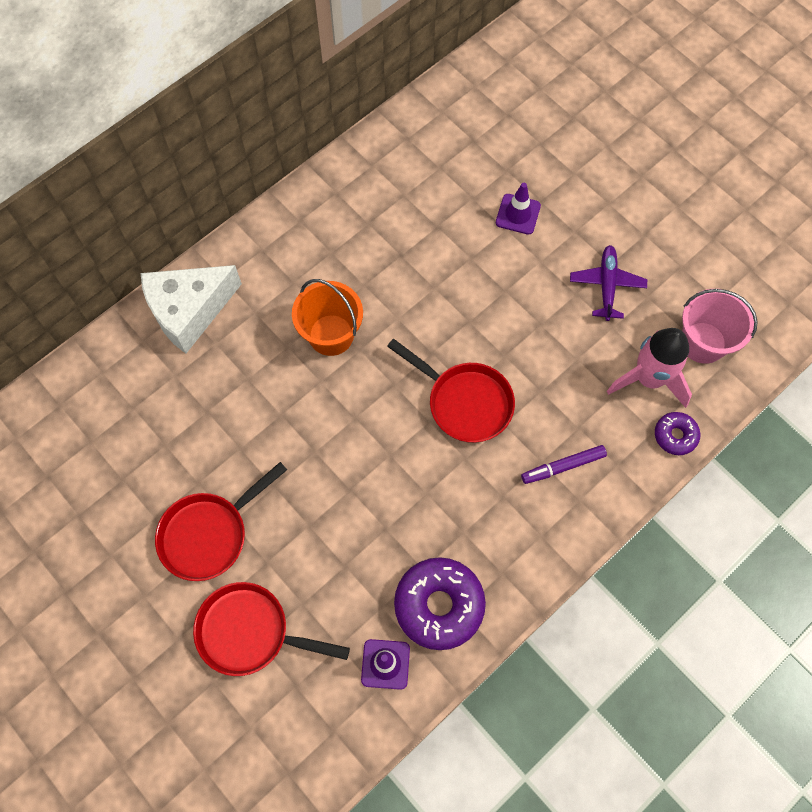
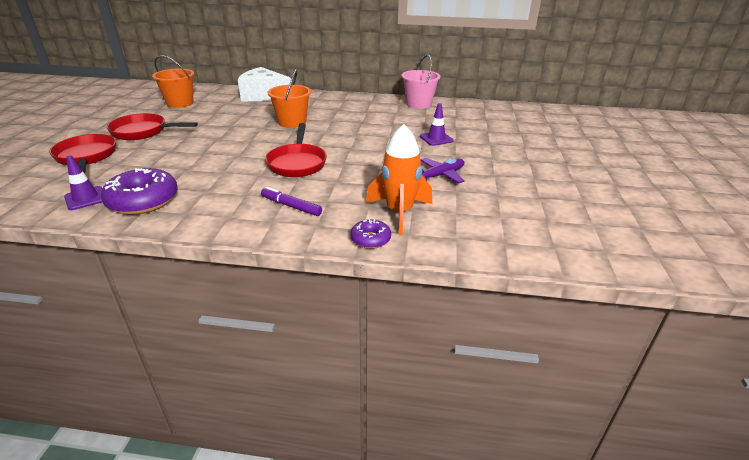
camera: 50 degrees right, 35 degrees down
(119, 439) = (180, 103): none -> orange bucket
(649, 378) = (399, 213): pink rocket -> orange rocket
(703, 342) = (459, 222): pink bucket -> pink bucket (419, 104)

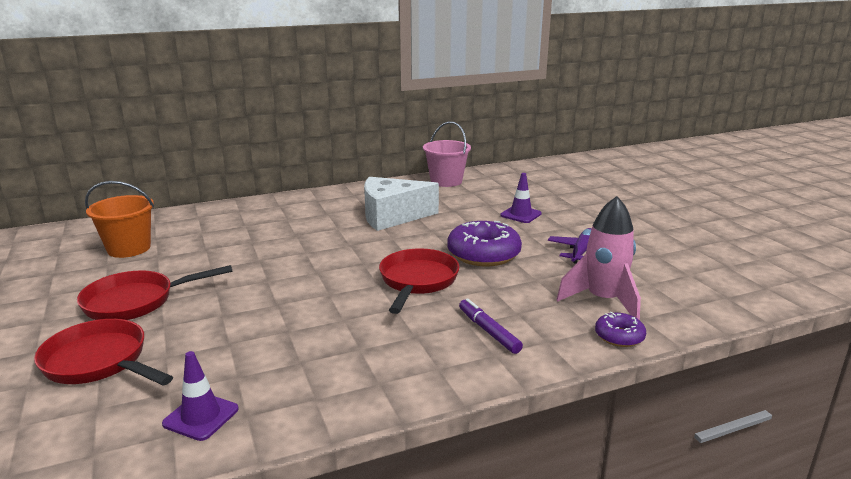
camera: 30 degrees left, 10 degrees down
(143, 201) = (295, 389): purple donut -> purple donut (483, 254)
(264, 96) = (242, 212): white cheese -> white cheese (392, 216)
(291, 206) = (488, 331): purple marker -> purple marker turned 60 degrees clockwise
(292, 122) = (333, 236): orange bucket -> none
(297, 163) = (417, 281): red pan -> red pan turned 135 degrees counterclockwise
(399, 213) = (603, 301): orange rocket -> pink rocket

